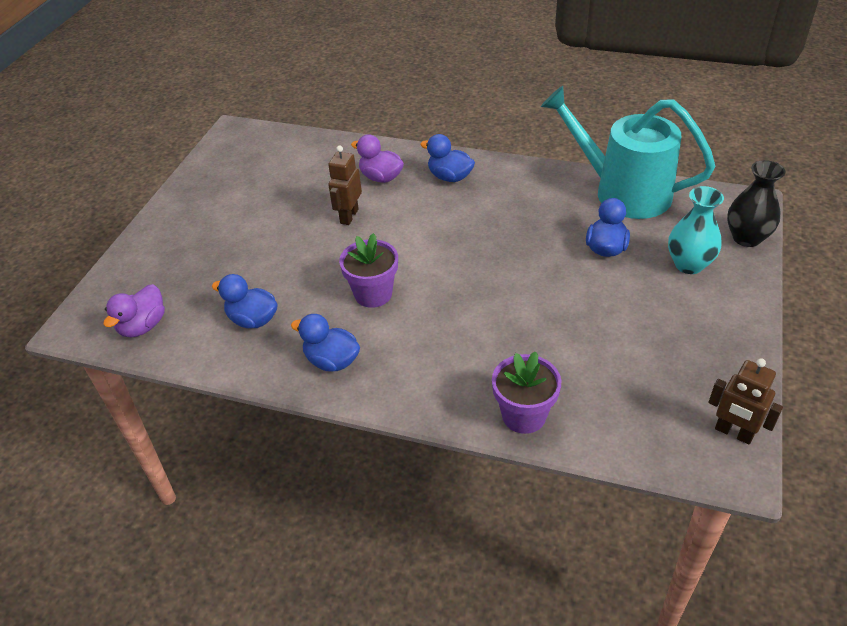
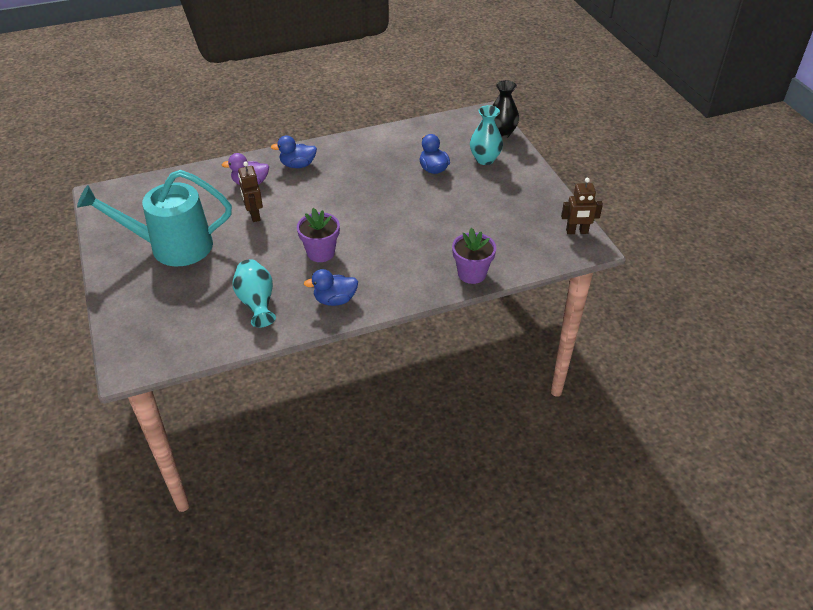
camera: 40 degrees left, 0 degrees up
(143, 326) = (181, 342): purple duck -> none
(253, 320) = (257, 302): blue duck -> turquoise vase
(622, 192) = (412, 134): turquoise watering can -> turquoise watering can (172, 247)

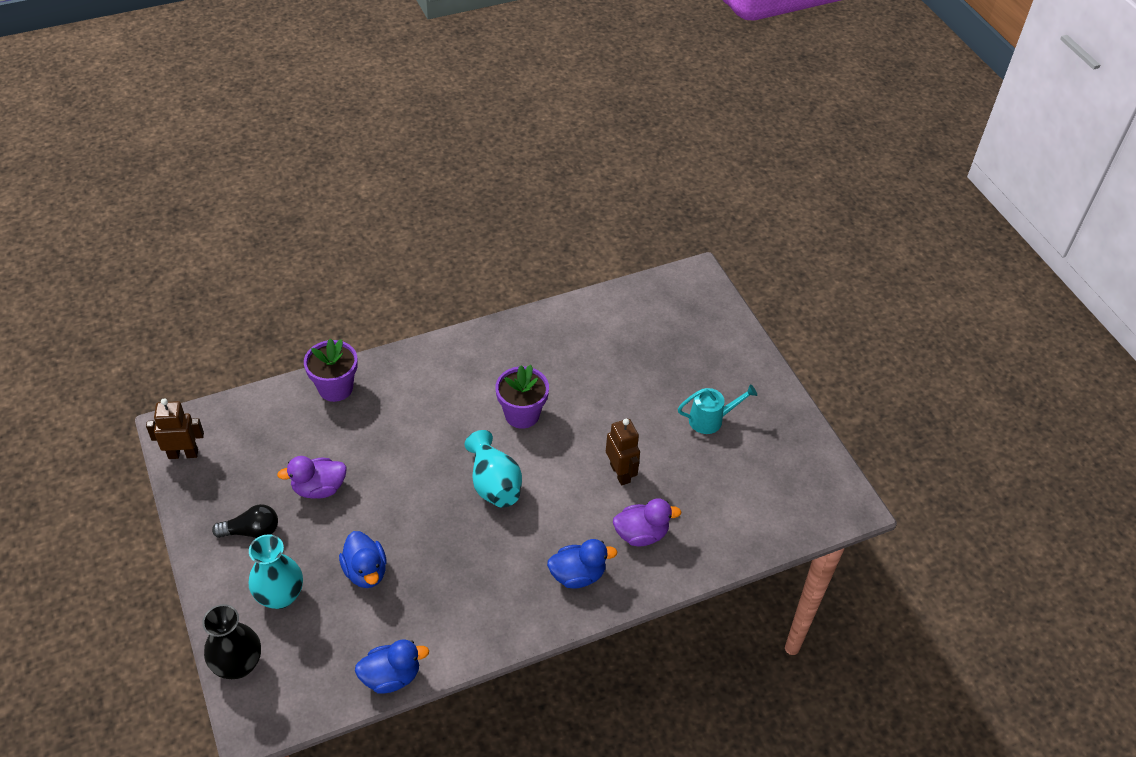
camera: 175 degrees right, 5 degrees up
(172, 247) = (711, 419): turquoise watering can -> turquoise watering can, size x0.45
(257, 302) = (586, 347): turquoise vase -> turquoise vase (494, 484)
(335, 300) = (498, 351): blue duck -> blue duck (391, 676)
(472, 210) = (319, 488): none -> purple duck
(512, 189) = (252, 531): none -> black light bulb

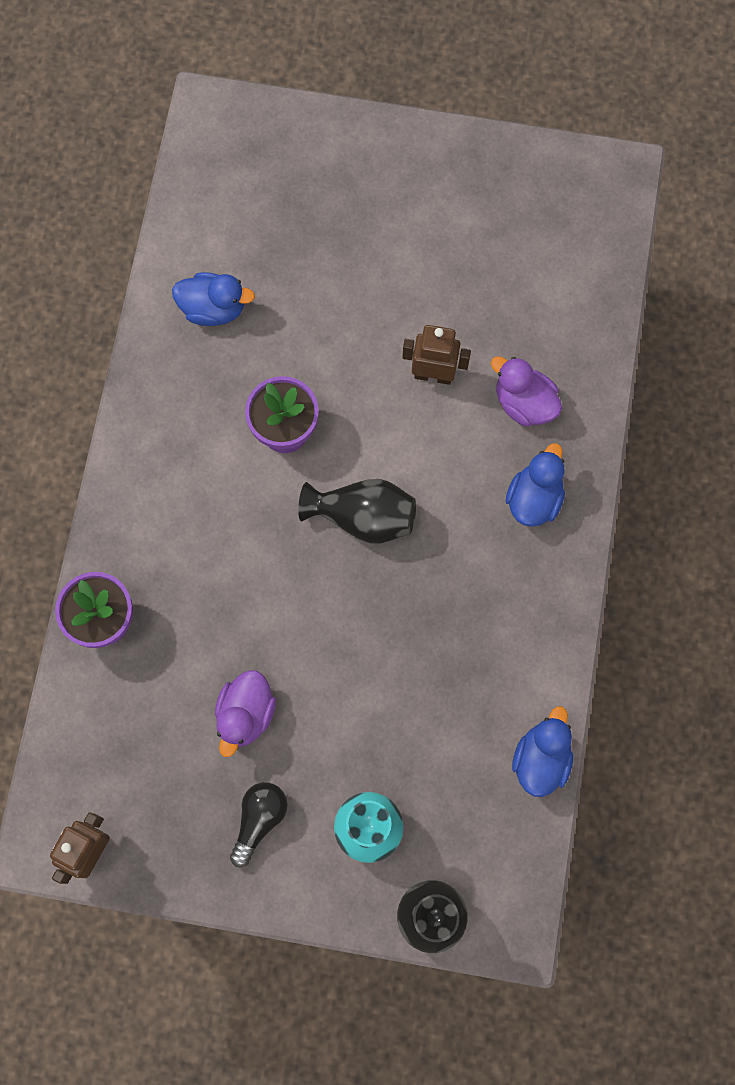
camera: 55 degrees left, 25 degrees up
(365, 571) = (393, 719): blue duck -> blue duck (213, 308)
(494, 484) = (363, 517): turquoise vase -> black vase
(641, 534) = (524, 403): purple duck -> purple duck turned 75 degrees counterclockwise
(711, 419) = (423, 235): turquoise watering can -> none

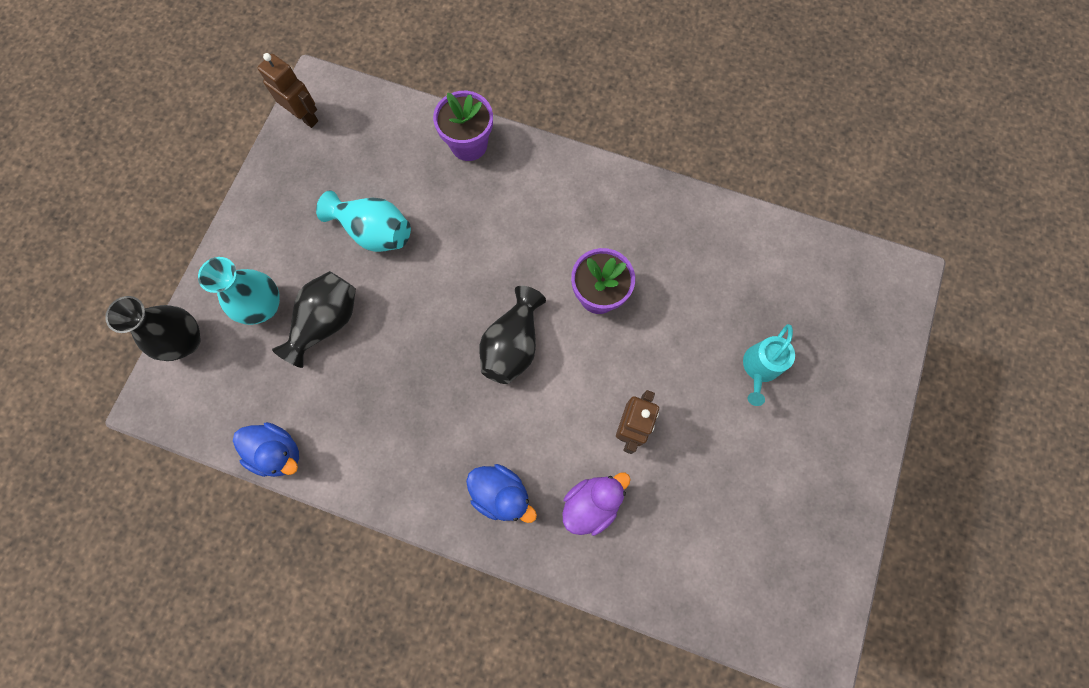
camera: 100 degrees right, 0 degrees up
(213, 308) = (715, 255): blue duck -> none
(246, 714) = (374, 231): purple duck -> turquoise vase
(259, 820) = (293, 229): black light bulb -> none
(342, 250) = (759, 368): none -> turquoise watering can
(374, 743) = (326, 322): none -> black vase

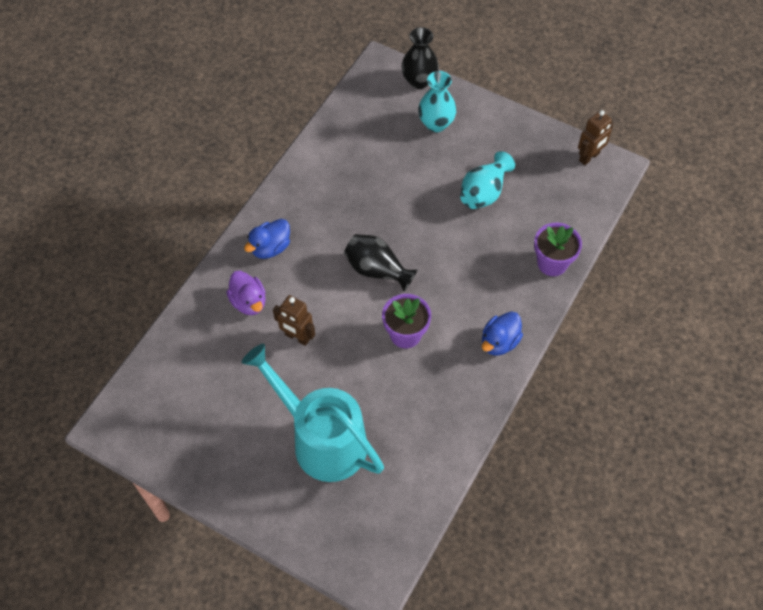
camera: 100 degrees right, 15 degrees down
(278, 452) = (331, 126): blue duck -> blue duck (499, 342)
(326, 322) = (417, 158): black vase -> none
(759, 368) = (321, 439): turquoise watering can -> turquoise watering can, size x2.24

